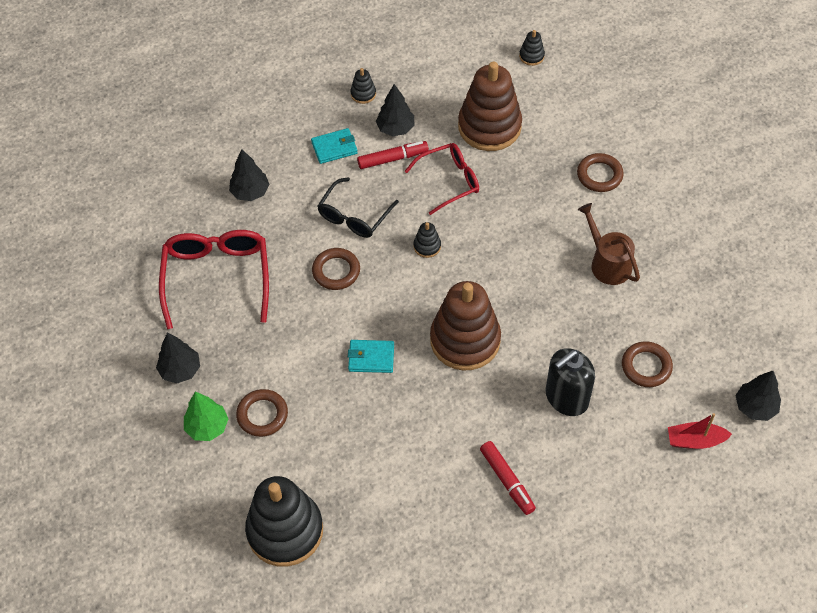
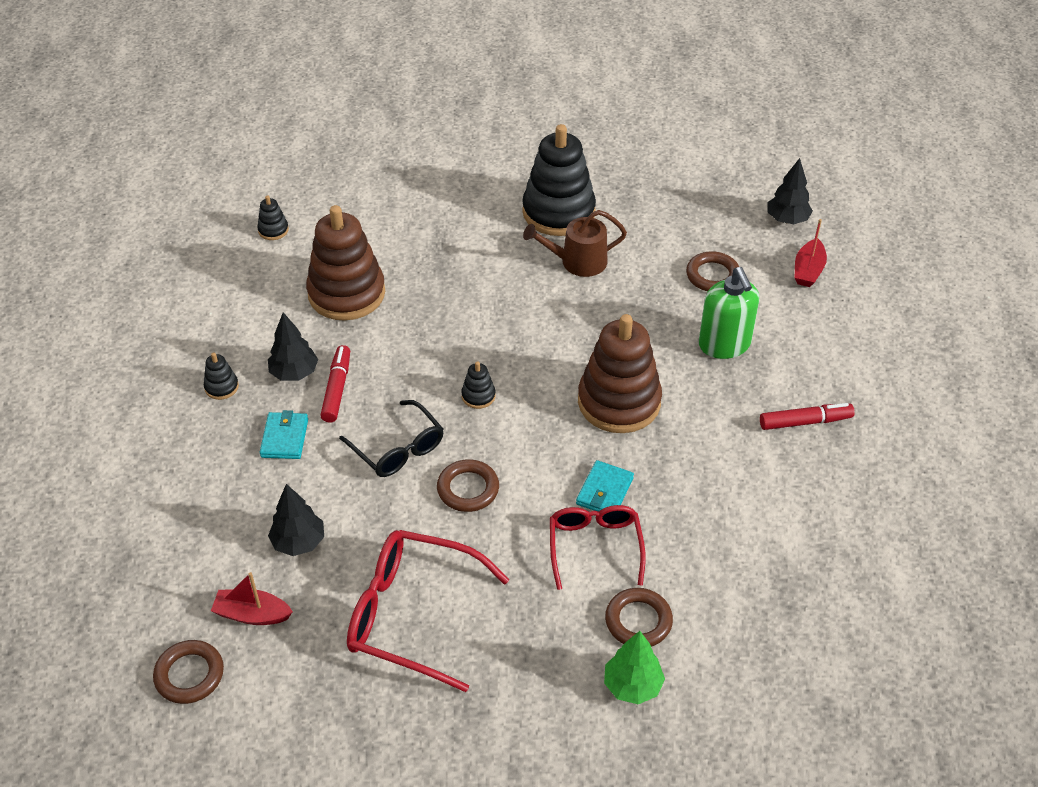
camera: 70 degrees left, 10 degrees down
(180, 370) = (534, 694): black tree -> none
(185, 191) = (252, 614): none -> red boat
(285, 530) = (804, 641): black stacking toy -> black stacking toy (558, 212)
(449, 181) = (400, 349): red glasses -> red glasses (595, 546)
(566, 397) = (724, 345): black soap dispenser -> green soap dispenser
(599, 175) = (465, 232): brown ring -> brown ring (189, 675)

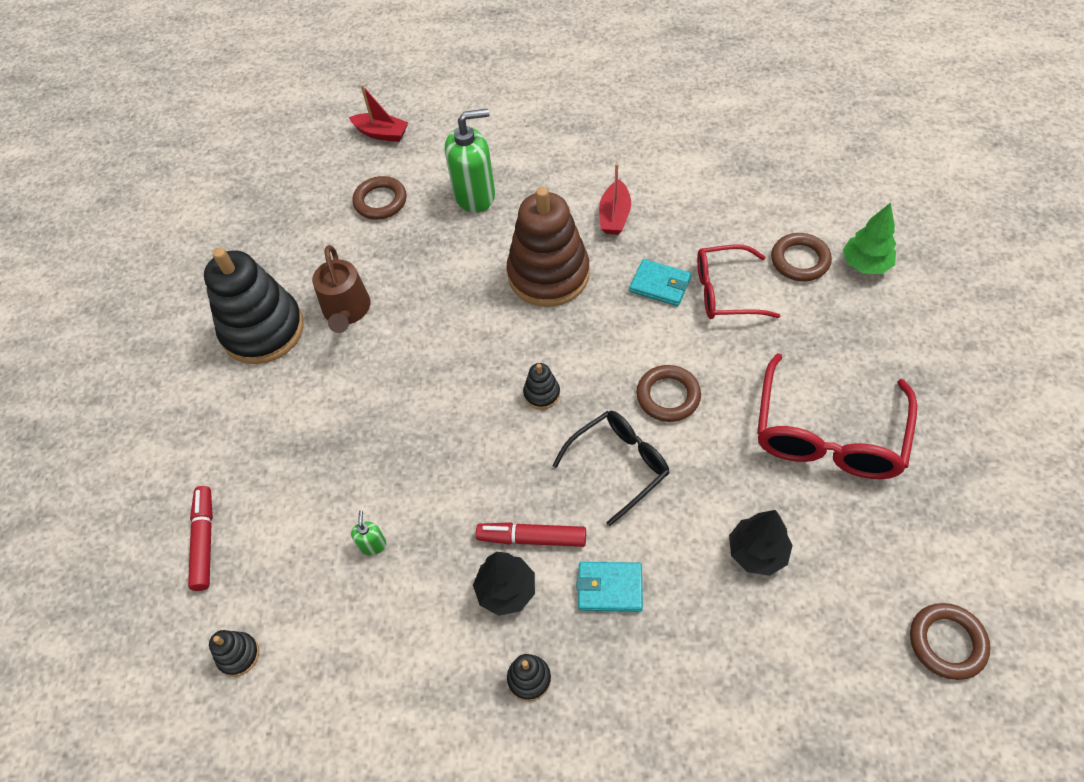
camera: 85 degrees left, 10 degrees up
(252, 614) = (858, 588): red boat -> red boat (614, 216)
(346, 293) = (373, 545): brown stacking toy -> green soap dispenser
(787, 220) = (309, 144): black tree -> none
(805, 422) = (569, 145): red marker -> red marker (204, 541)

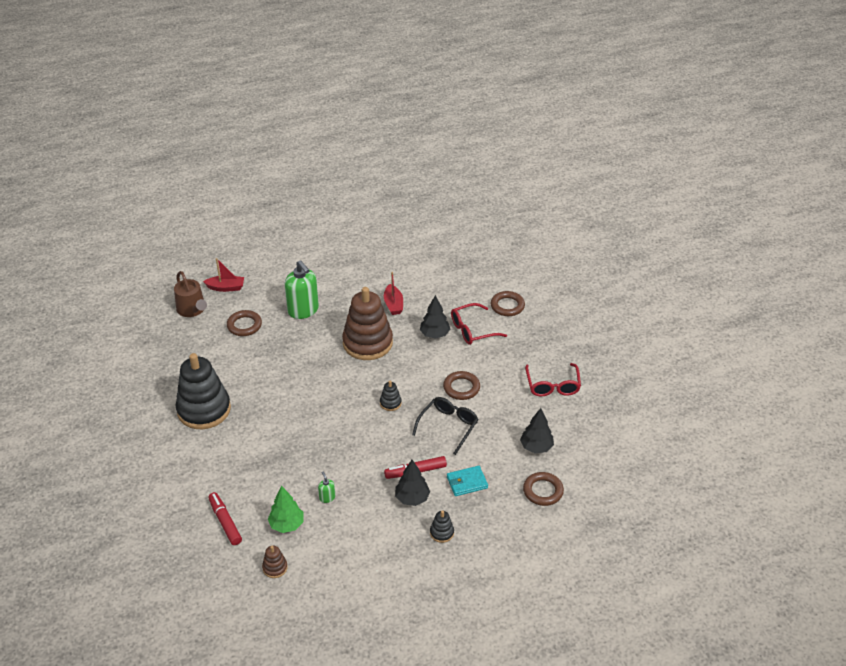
camera: 25 degrees left, 15 degrees down
(238, 655) = (275, 568): black stacking toy -> brown stacking toy
(347, 310) = (252, 388): brown watering can -> brown watering can (192, 309)
(475, 195) = (303, 310): green soap dispenser -> green soap dispenser turned 90 degrees clockwise
(660, 285) = (434, 334): turquoise wallet -> black tree
(828, 434) = (552, 386): red glasses -> red glasses, size x0.65
(865, 264) = (543, 301): green tree -> green tree (286, 524)
(947, 642) = (641, 461): brown ring -> brown ring (543, 491)

